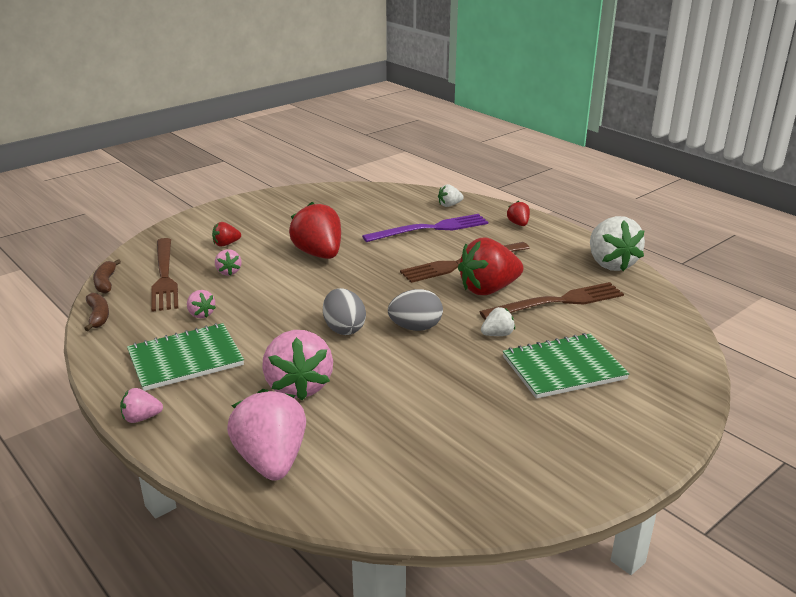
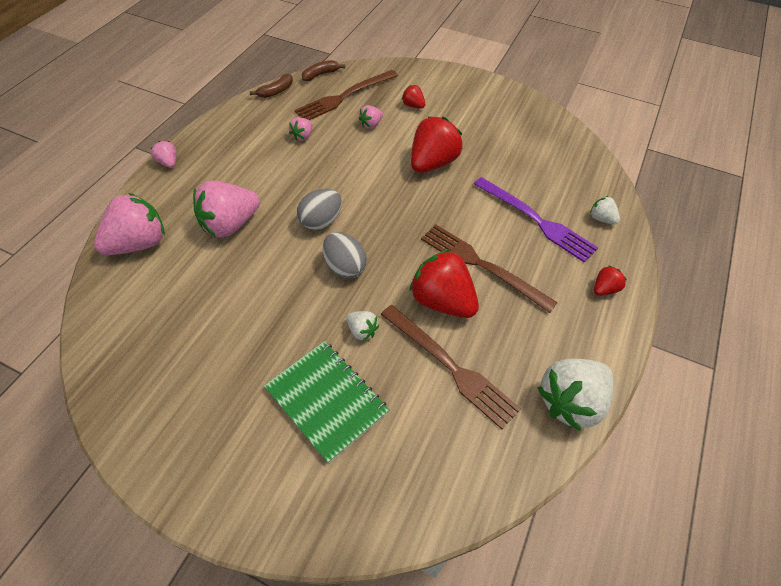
camera: 65 degrees right, 25 degrees up
(185, 359) = (242, 153): green notebook -> none

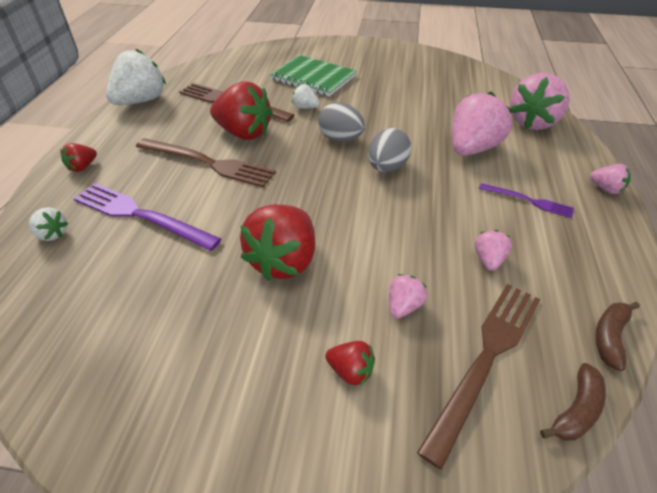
camera: 165 degrees right, 10 degrees down
(236, 166) = (528, 201): none -> purple fork

